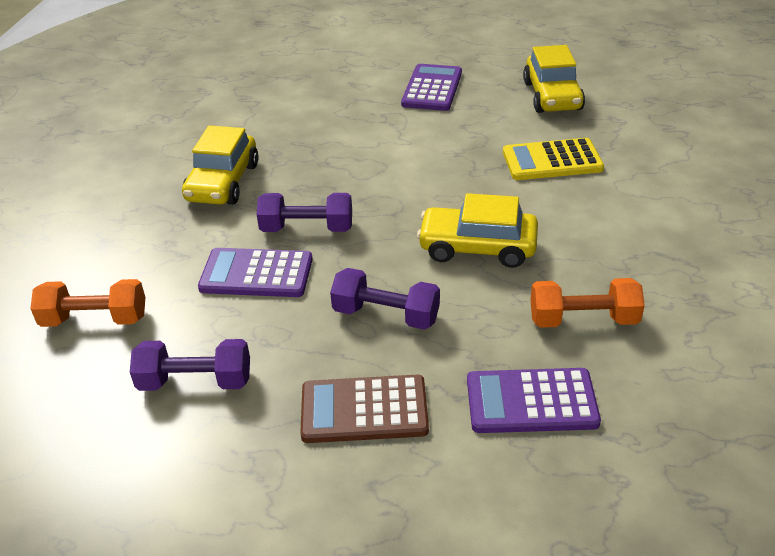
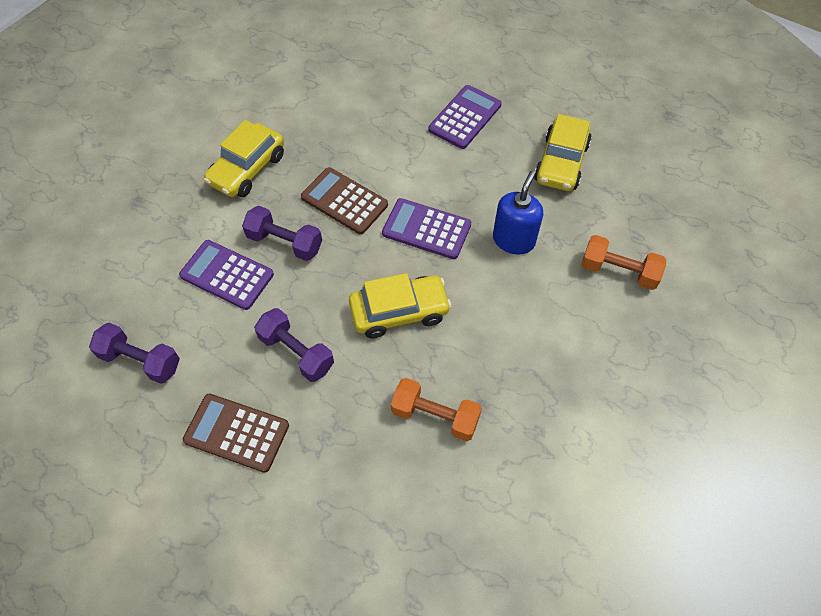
camera: 20 degrees right, 20 degrees up
(95, 319) = (101, 276): orange dumbbell -> orange dumbbell (618, 271)
(351, 179) = (344, 201): none -> brown calculator
(477, 247) = (399, 312): yellow car -> yellow car turned 135 degrees clockwise
(531, 401) = (352, 474): purple calculator -> purple calculator (426, 229)
(552, 161) = (513, 240): yellow calculator -> blue soap dispenser

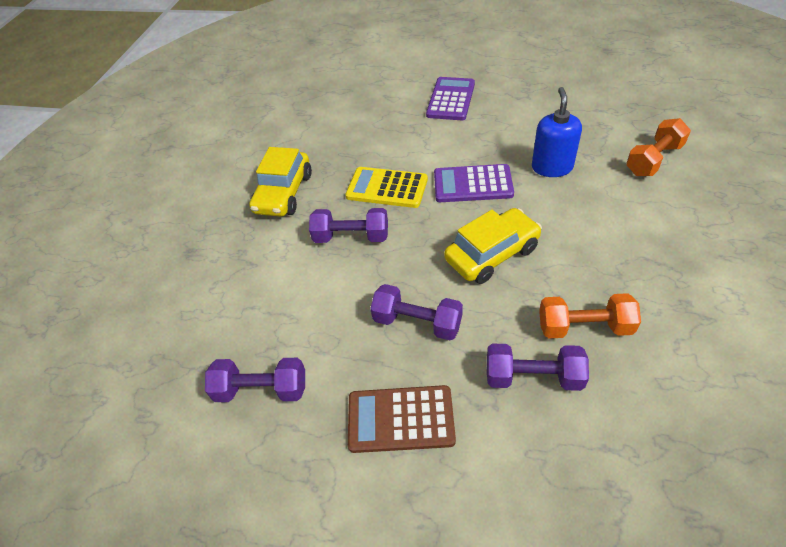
camera: 15 degrees left, 10 degrees down
(227, 275) = (311, 282): purple calculator -> none
(344, 201) = (387, 188): brown calculator -> yellow calculator
(363, 442) = (533, 377): none -> purple dumbbell
(561, 163) = (549, 104): yellow car -> none
(618, 271) = (653, 160): orange dumbbell -> orange dumbbell turned 45 degrees counterclockwise

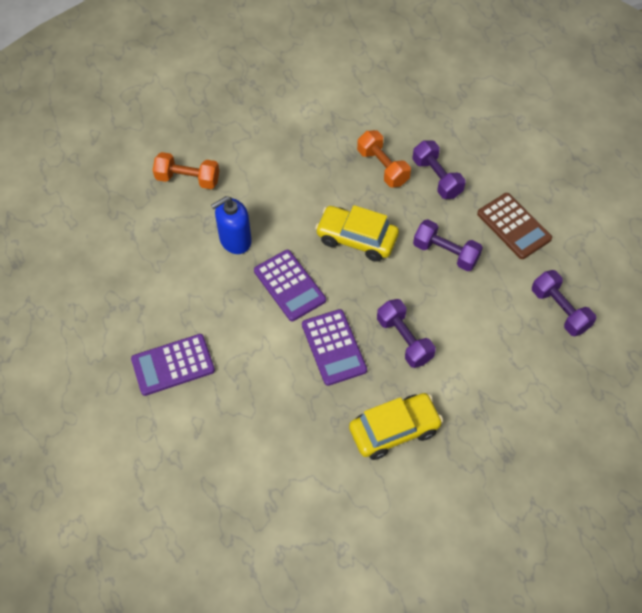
camera: 130 degrees left, 10 degrees up
(387, 188) = (333, 347): yellow calculator -> purple calculator
(417, 322) = (445, 253): purple dumbbell -> purple dumbbell turned 45 degrees counterclockwise

